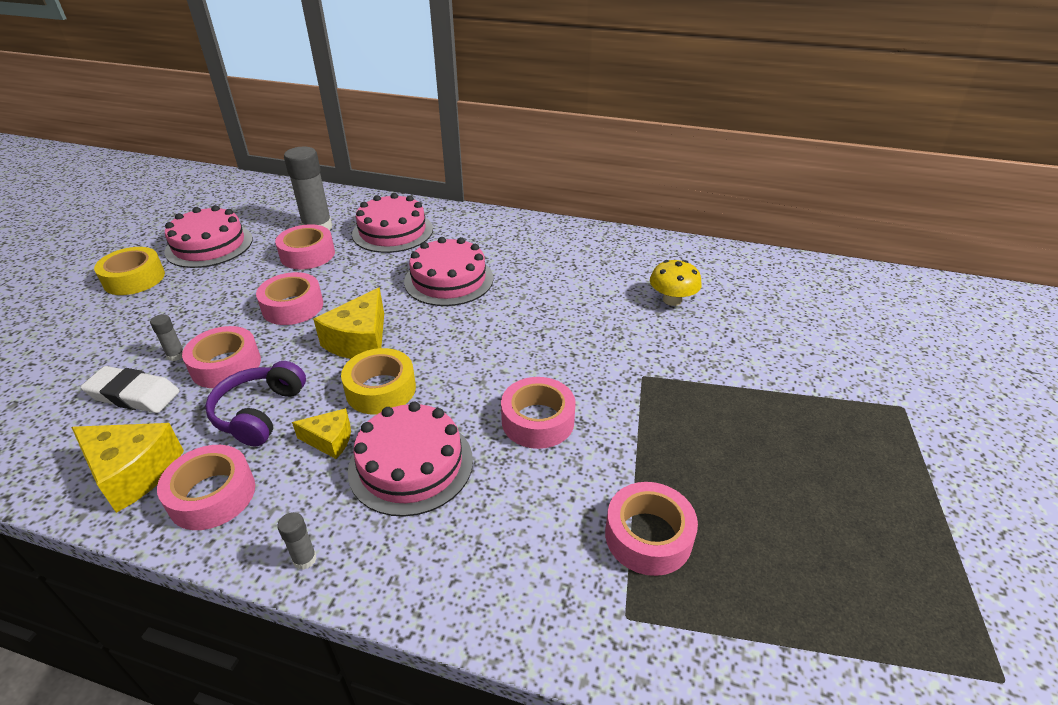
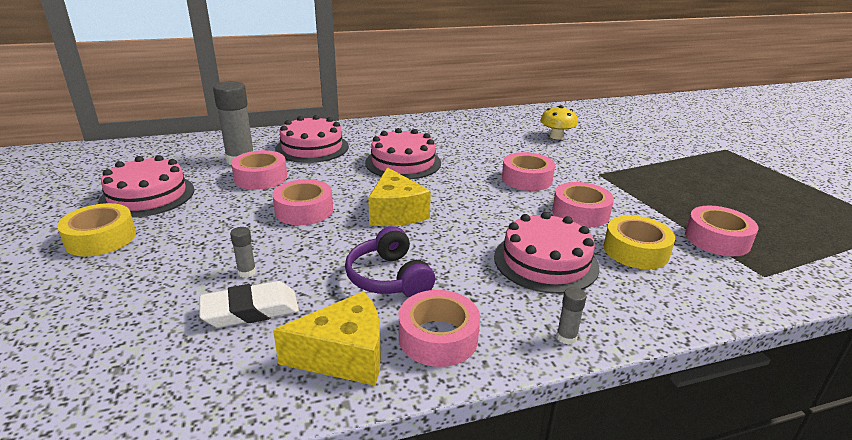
camera: 35 degrees left, 10 degrees down
(226, 365) = (308, 262): pink tape -> pink tape (527, 179)
(330, 440) = (470, 271): yellow cheese -> none
(381, 389) = (458, 232): yellow tape -> yellow tape (635, 251)

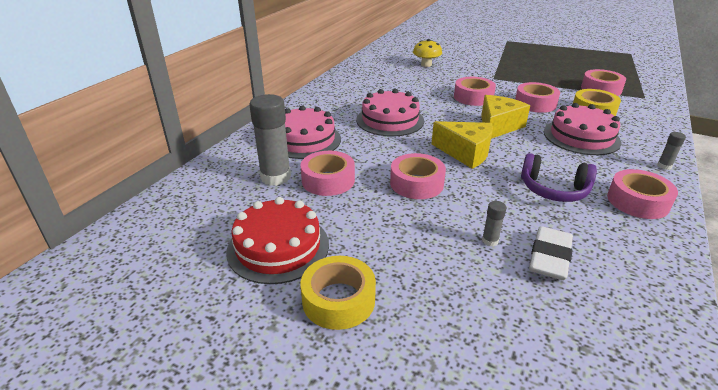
camera: 45 degrees left, 5 degrees up
(147, 195) = (278, 247): pink cake -> red cake
(344, 356) = (636, 240): yellow cheese -> yellow cheese (498, 126)

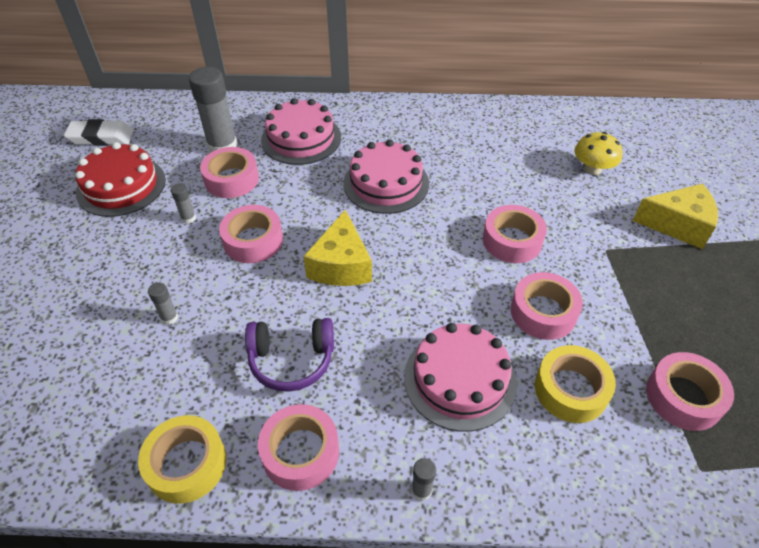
camera: 65 degrees right, 15 degrees up
(338, 300) = (66, 240): yellow tape -> yellow tape (187, 464)
(364, 211) = (188, 218): none -> grey glue stick
(498, 126) = (434, 282): yellow cheese -> yellow cheese (678, 225)
(549, 258) = (155, 369): white eraser -> white eraser (101, 137)
(553, 190) = (292, 360): purple headphones -> purple headphones turned 90 degrees counterclockwise

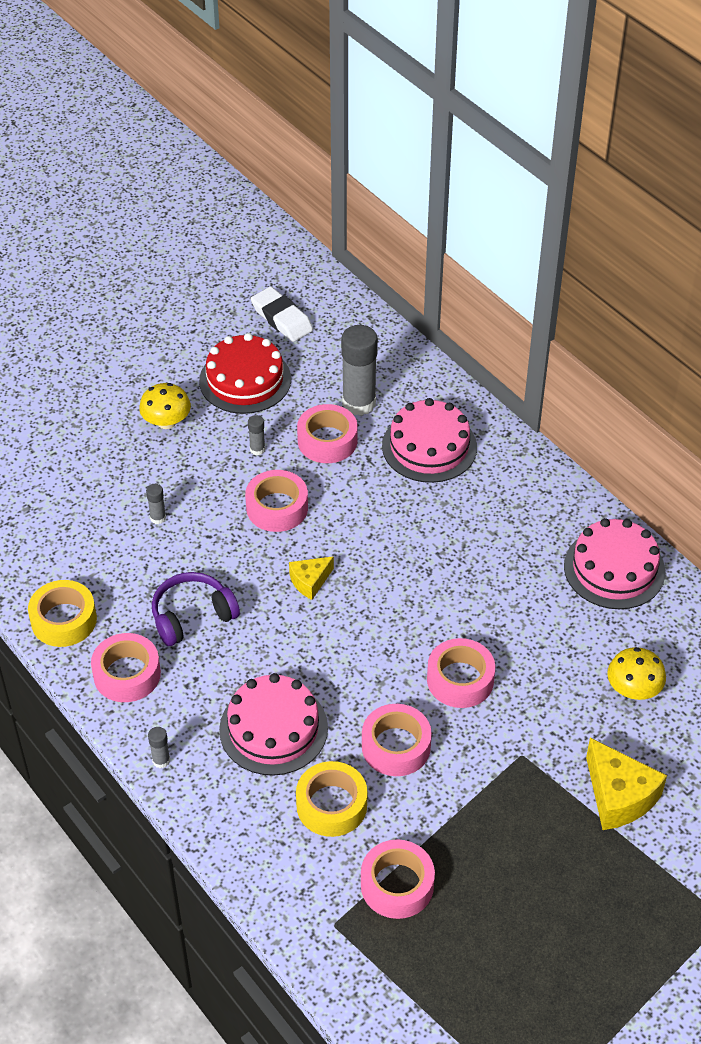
camera: 50 degrees right, 0 degrees up
(90, 251) = (166, 422): none -> yellow mushroom
(292, 360) = (192, 616): purple headphones -> purple headphones turned 105 degrees clockwise
(341, 265) = (310, 581): yellow cheese -> yellow cheese, size x0.59
(386, 183) = (437, 546): pink cake -> pink cake (614, 569)

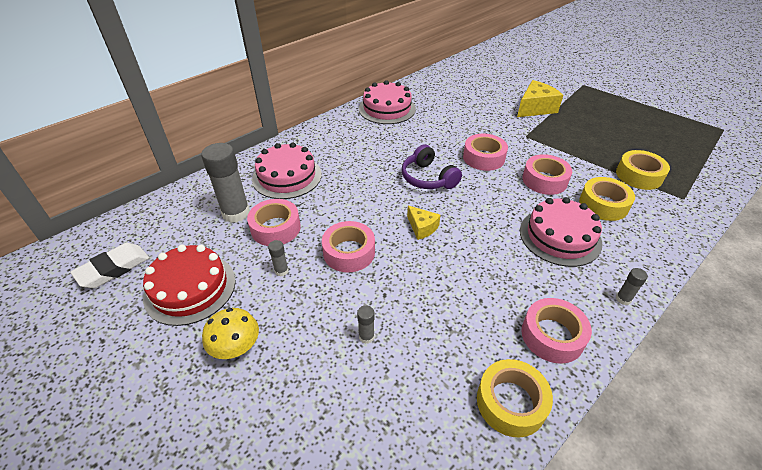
camera: 95 degrees left, 5 degrees down
(192, 616) = (474, 296): purple headphones -> purple headphones (428, 178)
(397, 885) = (639, 175): pink tape -> yellow tape
(633, 689) = (467, 104): yellow mushroom -> none

